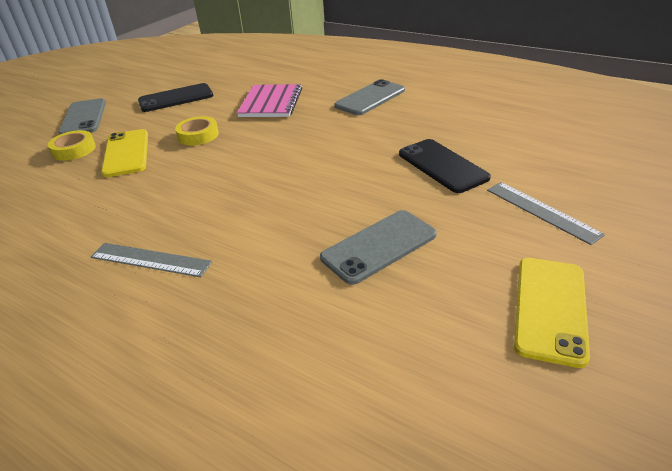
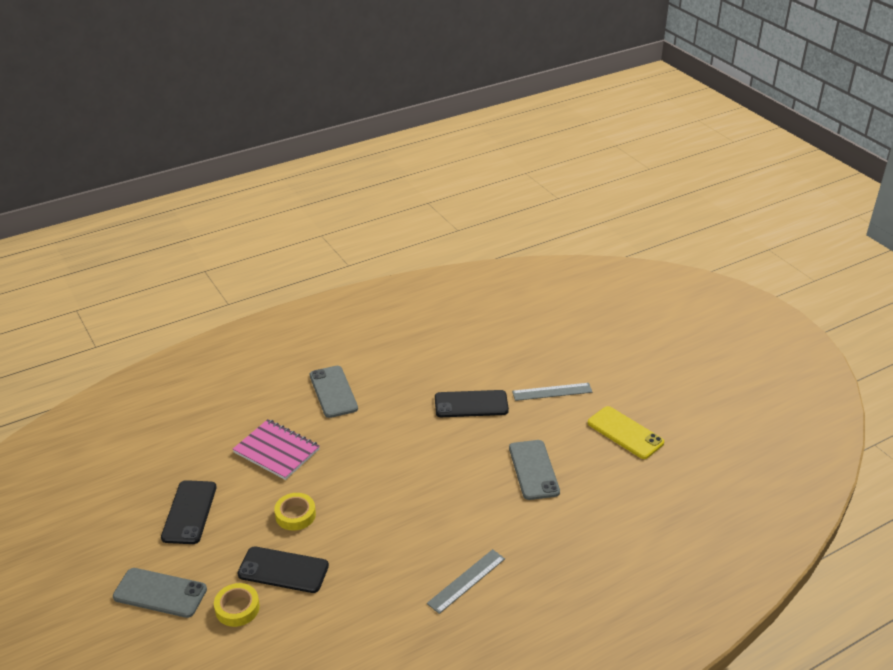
camera: 65 degrees left, 0 degrees up
(126, 153) = (283, 570): yellow phone -> black phone

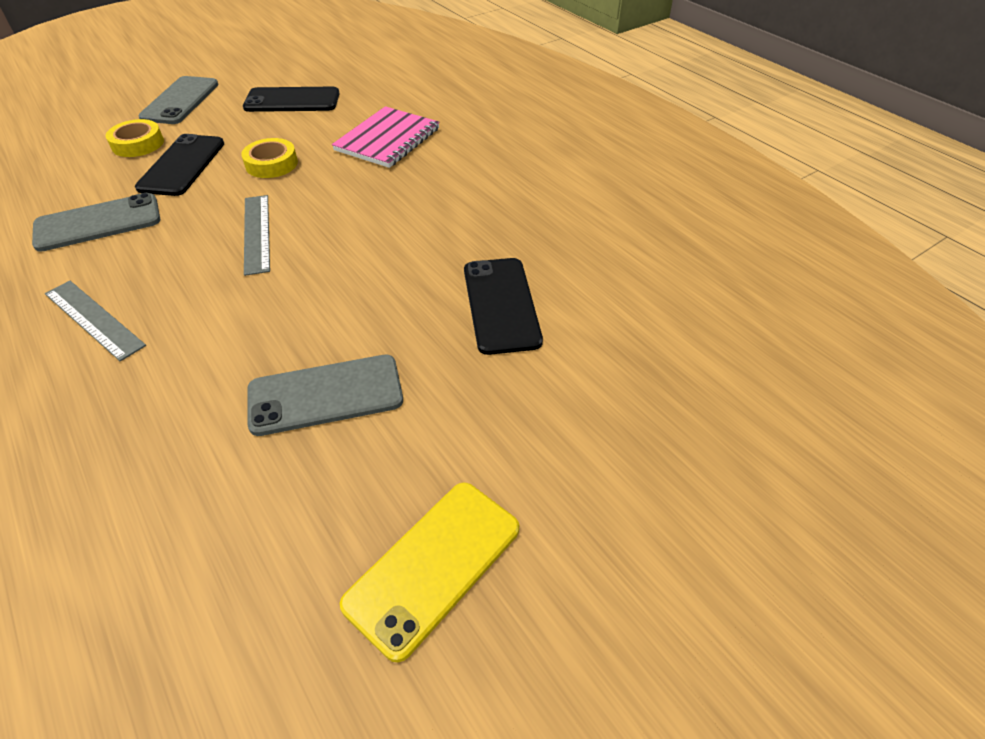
camera: 85 degrees right, 10 degrees up
(333, 392) = (508, 168): grey phone -> grey phone (98, 223)
(552, 391) = (558, 421): grey ruler -> grey ruler (257, 233)

